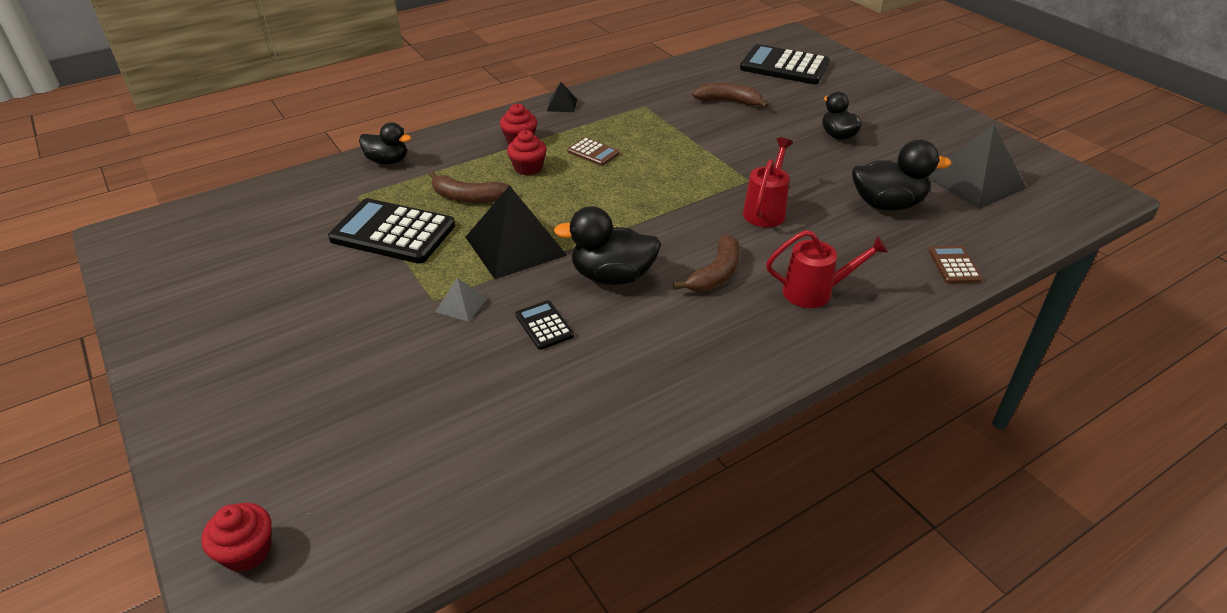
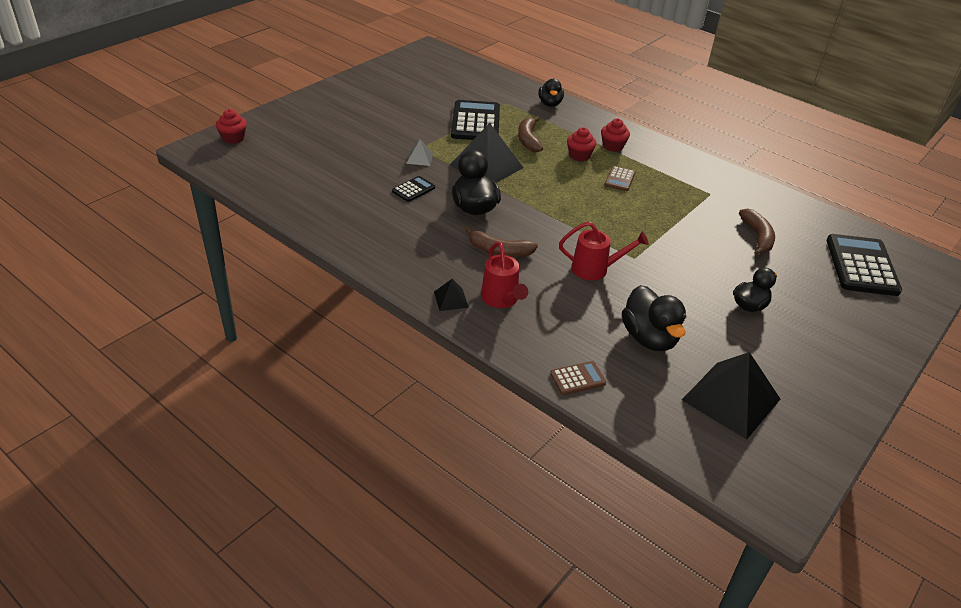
camera: 70 degrees right, 0 degrees up
(562, 105) = (678, 155): black pyramid -> black pyramid (451, 299)

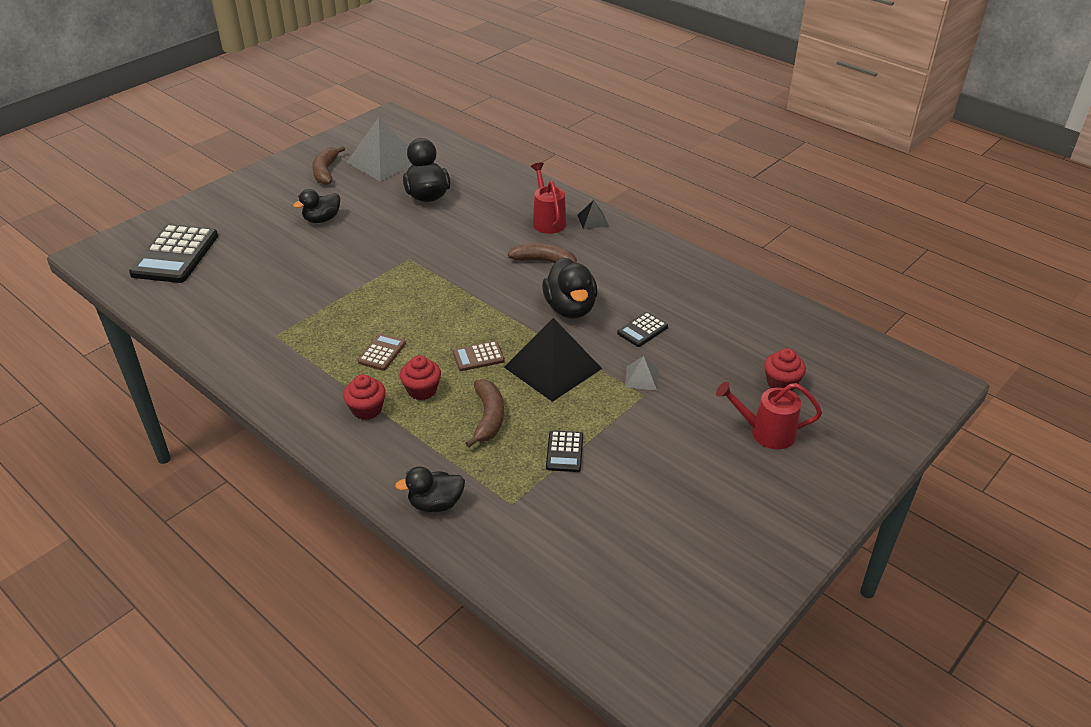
camera: 175 degrees left, 0 degrees up
(233, 138) = (903, 404): red cupcake -> red cupcake (781, 383)
(475, 122) = (564, 452): black calculator -> black calculator, size x0.48
(550, 104) = (435, 504): black duck -> black duck turned 105 degrees counterclockwise
(577, 378) = (495, 171): brown calculator -> brown calculator (478, 357)
(595, 269) = (453, 247): red watering can -> red watering can (765, 432)
(731, 399) = (384, 161): black pyramid -> grey pyramid
(757, 237) = (261, 282): brown banana -> brown banana (326, 171)

